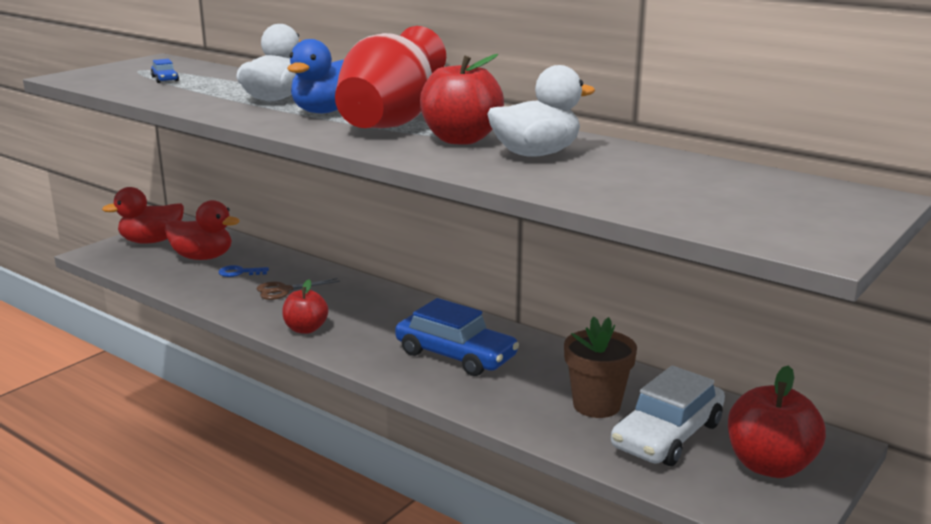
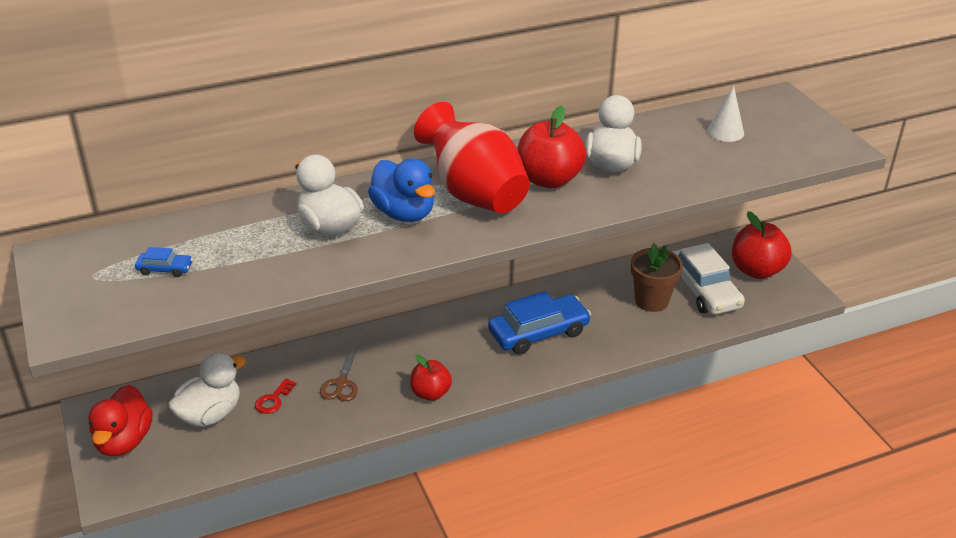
camera: 60 degrees left, 15 degrees up
(203, 257) = (210, 414): red duck -> white duck
(239, 272) = (273, 400): blue key -> red key
(715, 186) = (725, 132): none -> white cone

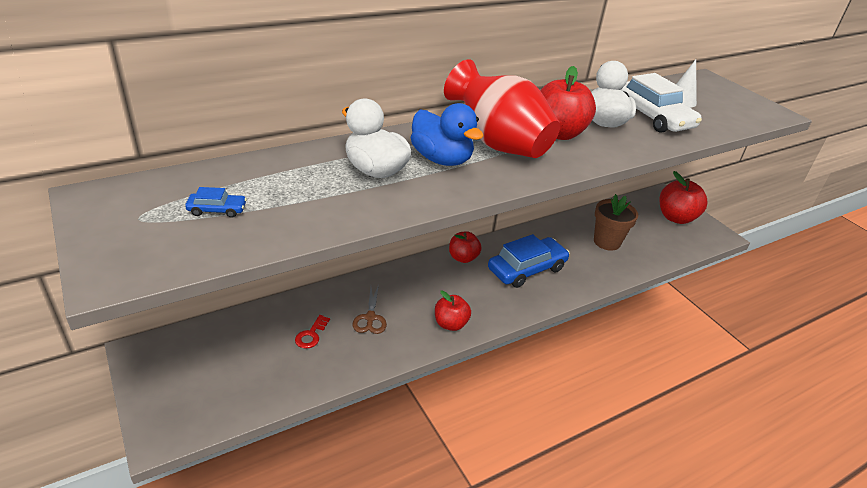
camera: 10 degrees left, 0 degrees up
(124, 441) = (171, 381): red duck -> none
(210, 414) = (253, 351): white duck -> none
(464, 317) = (463, 258): none -> red apple
(703, 290) = (643, 233): white car -> white car (652, 117)

